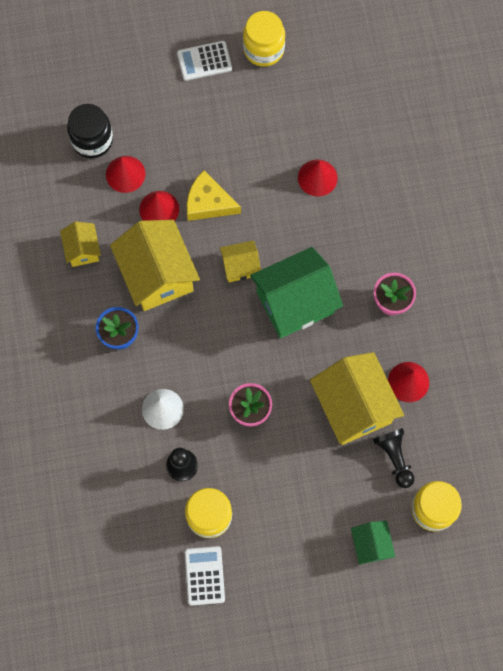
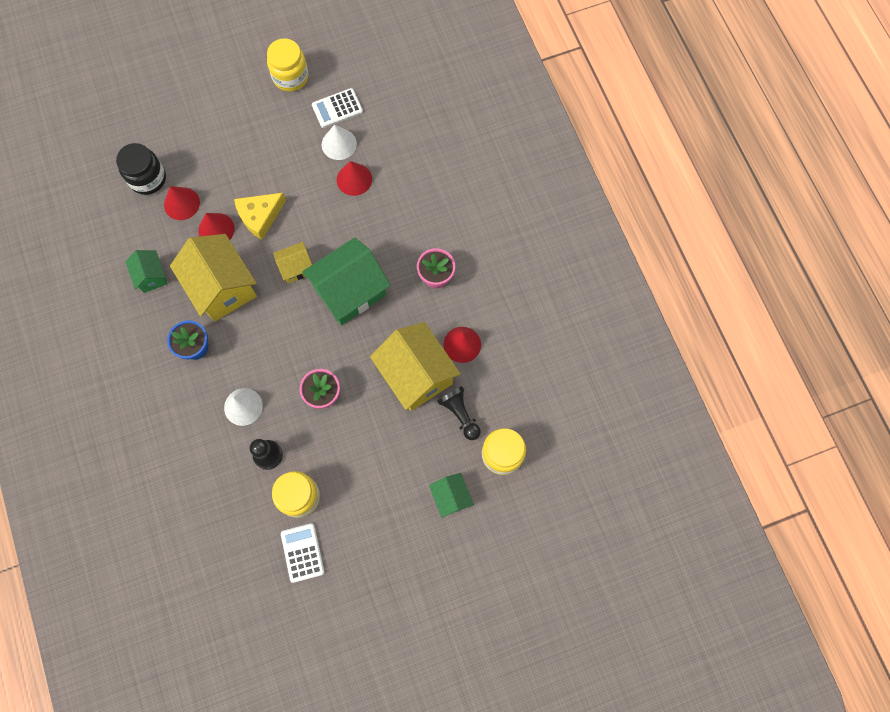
camera: 10 degrees left, 0 degrees up
(82, 250) = (151, 276): yellow house -> green house
(204, 61) = (239, 95): white calculator -> white calculator (337, 108)
(208, 202) = (260, 216): yellow cheese -> yellow cheese turned 45 degrees counterclockwise
(306, 135) = (339, 144): none -> white cone

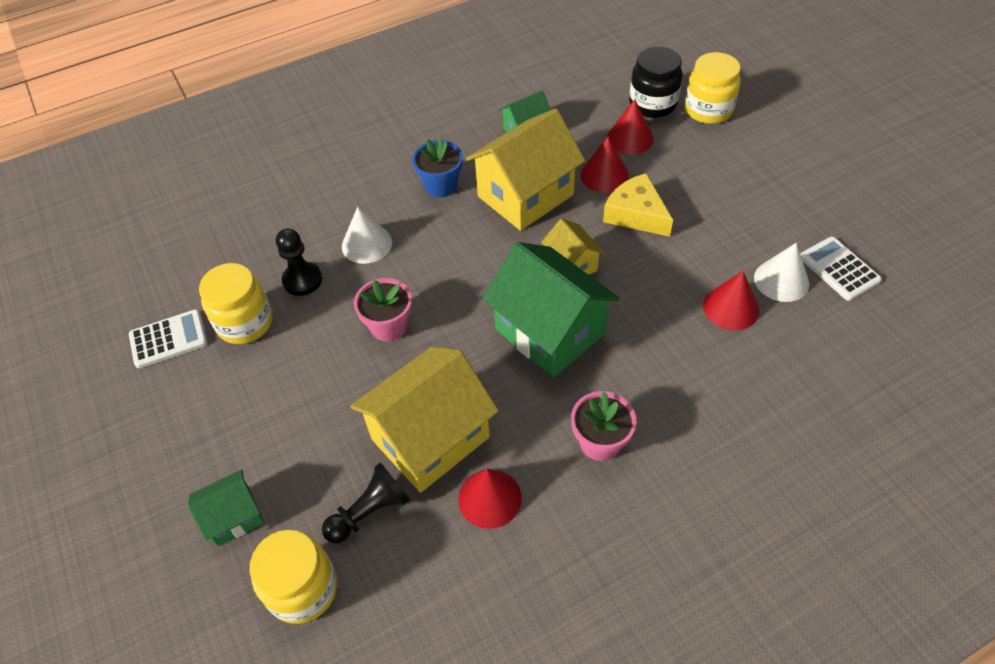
camera: 85 degrees right, 20 degrees down
(290, 77) = (863, 209): yellow jar -> yellow jar (708, 110)

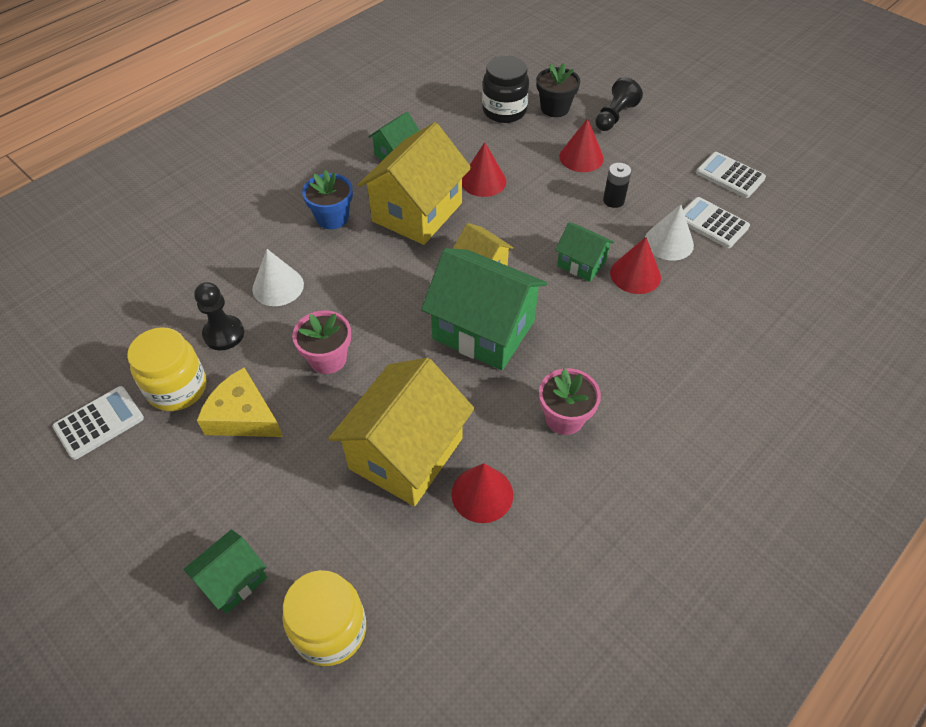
camera: 20 degrees left, 0 degrees up
(370, 512) = (371, 537): black pawn -> black pawn (614, 116)
(630, 138) = (494, 144): red cone -> red cone (581, 157)
(636, 214) = (524, 210): yellow cheese -> yellow cheese (243, 416)
(676, 284) = (581, 263): none -> green house
(708, 110) = (555, 108): yellow jar -> black flower pot
(736, 222) = (613, 200): none -> black battery
(880, 219) = (730, 175): none -> white calculator

